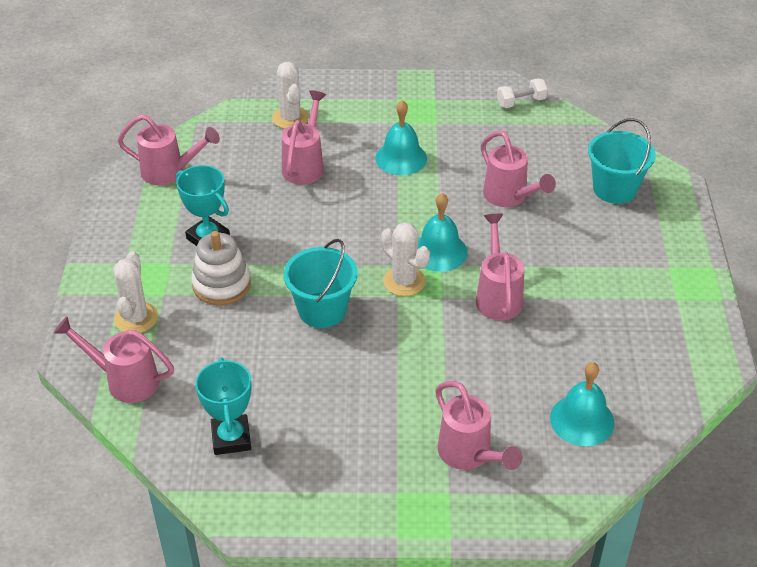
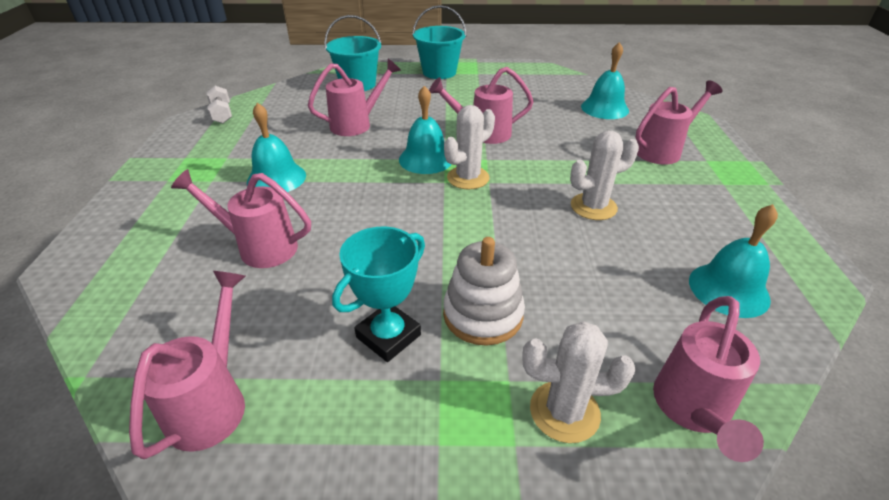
camera: 90 degrees left, 5 degrees down
(231, 438) = (728, 289): turquoise trophy -> turquoise bell
(290, 118) = (150, 263): white cactus -> white cactus (593, 207)
(322, 310) = (515, 228): turquoise bucket -> turquoise bucket (439, 72)

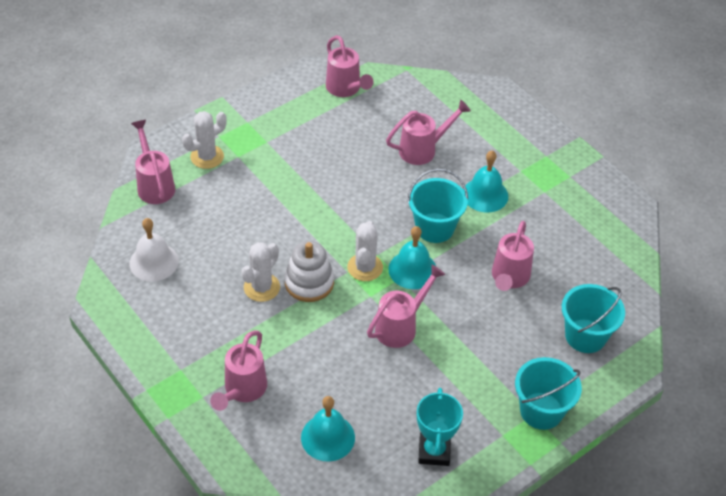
camera: 140 degrees right, 10 degrees up
(222, 114) = (623, 227): white dumbbell -> none
(362, 176) = (434, 228): none -> turquoise bucket
(388, 336) = (306, 145): turquoise trophy -> turquoise trophy (434, 451)
(483, 314) = (272, 178): white stacking toy -> white stacking toy (309, 282)
(728, 289) = (154, 262): turquoise bell -> white bell

